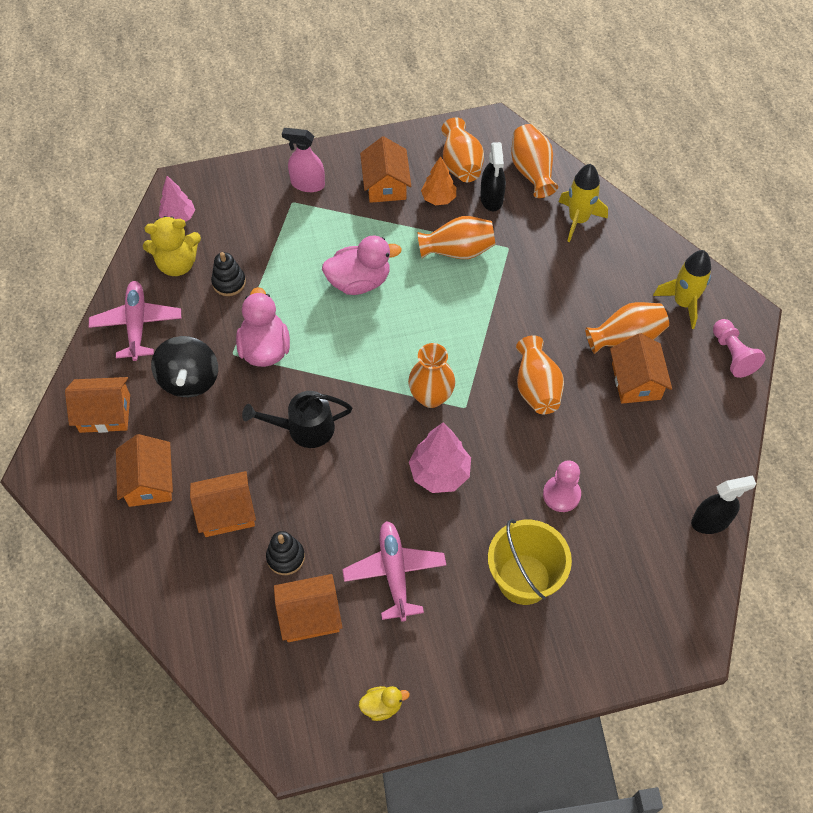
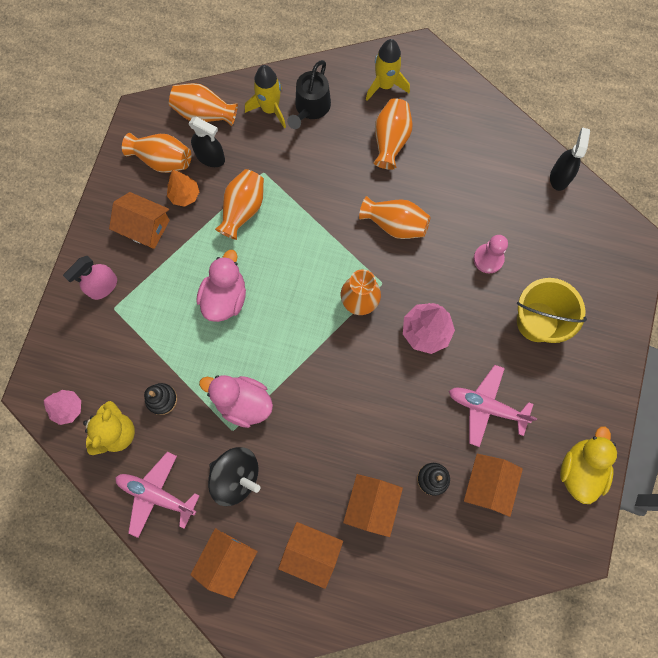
camera: 60 degrees left, 15 degrees up
(304, 428) = (333, 409): black watering can -> black watering can (311, 108)
(382, 706) = (580, 469): yellow duck -> yellow duck, size x1.90
(636, 381) = (429, 156): orange house -> none
(732, 354) = (445, 81): pink pawn -> none

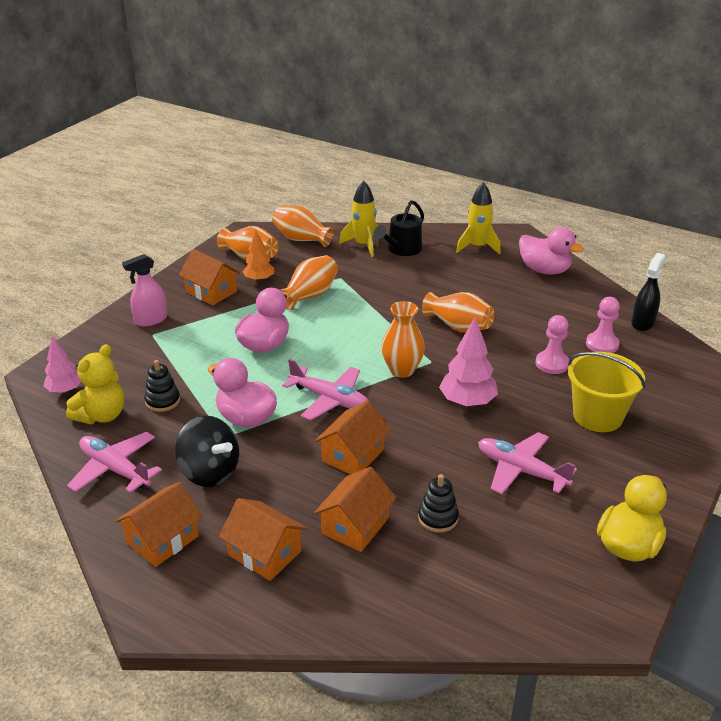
camera: 15 degrees right, 40 degrees down
(210, 157) = (295, 263): black spray bottle -> none
(307, 359) = (329, 399): none -> pink plane
(390, 140) = (472, 277): orange vase -> none
(457, 111) = (544, 270): none -> pink duck
(488, 485) = (505, 536): orange house -> orange house (353, 455)
(527, 219) = (602, 344): none -> pink pawn

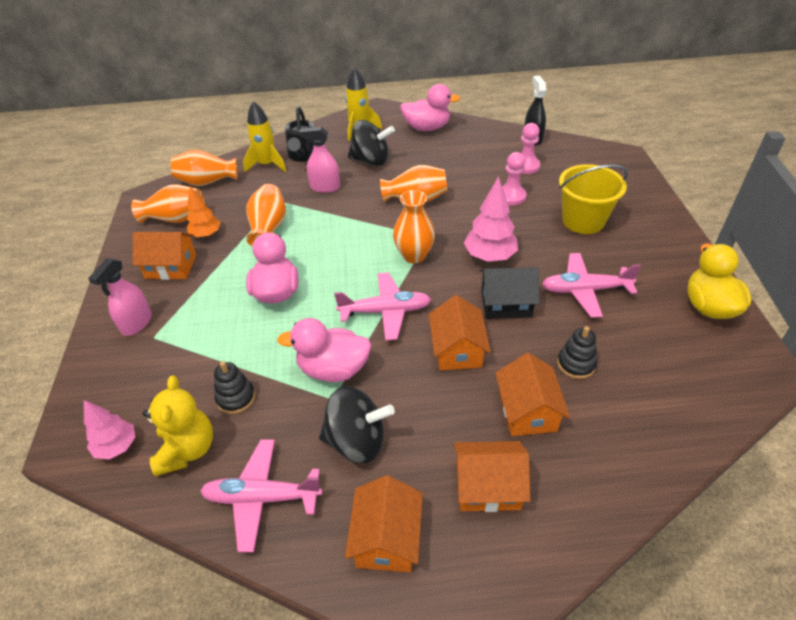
camera: 35 degrees left, 10 degrees up
(390, 283) = (325, 187): none -> pink spray bottle
(435, 444) = (506, 303): none -> black house
(456, 278) = (371, 160): none -> black spinning top

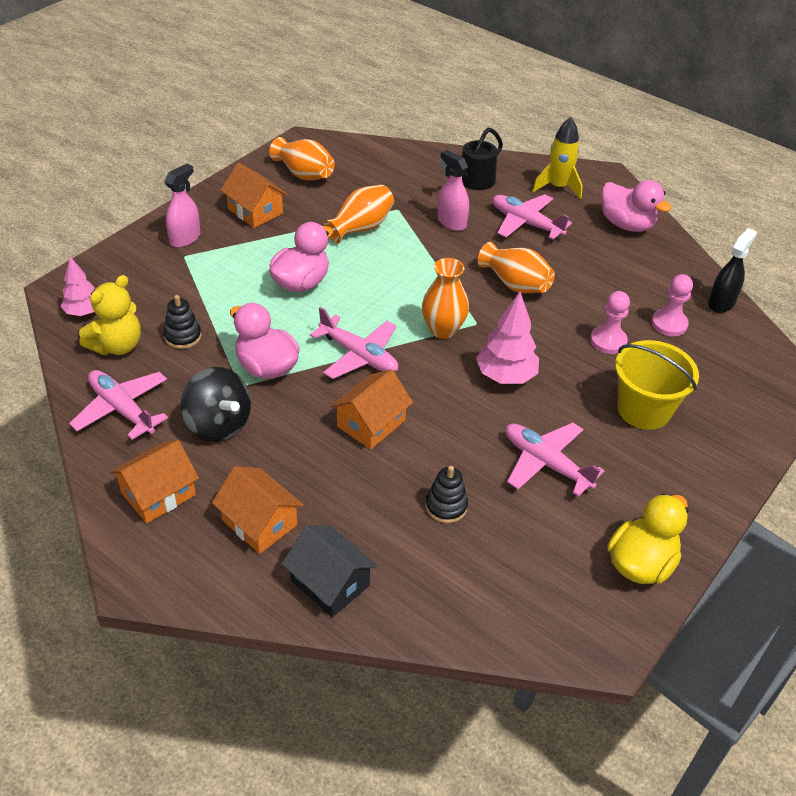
camera: 40 degrees right, 0 degrees up
(136, 323) = (185, 238): pink spray bottle -> pink spray bottle turned 150 degrees clockwise
(206, 235) = (309, 202): orange tree -> none
(207, 182) = (364, 156): orange vase -> none
(267, 165) = (431, 171): yellow rocket -> none
(371, 160) = (526, 223): black spinning top -> pink plane
(506, 303) = (461, 421): black house -> black house (330, 583)
(527, 411) = (358, 504): orange house -> none

